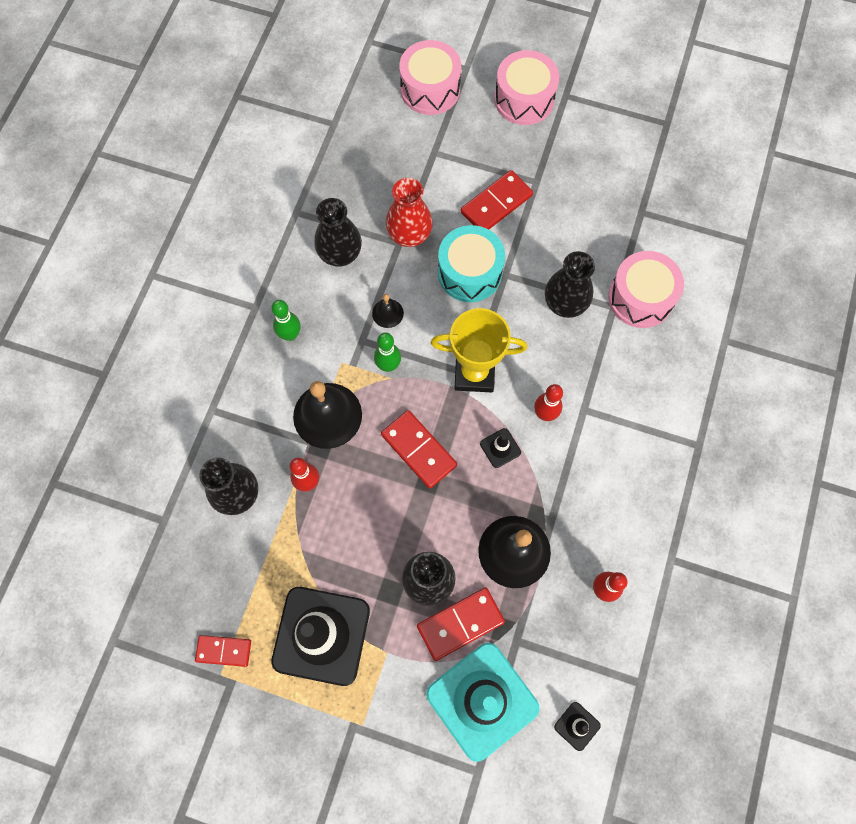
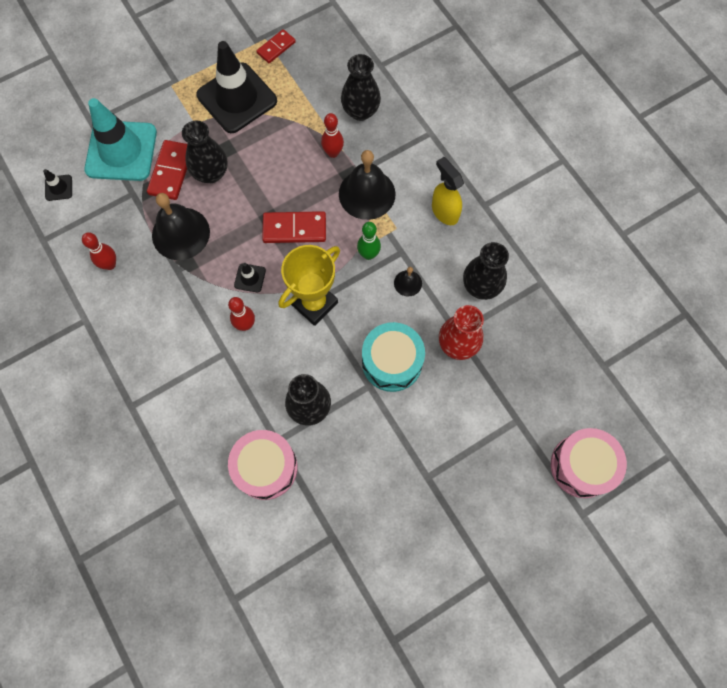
camera: 130 degrees right, 0 degrees up
(290, 335) = (444, 211): green bowling pin -> yellow spray bottle
(496, 204) = (432, 429): red domino -> none
(524, 99) = (513, 536): pink drum -> none

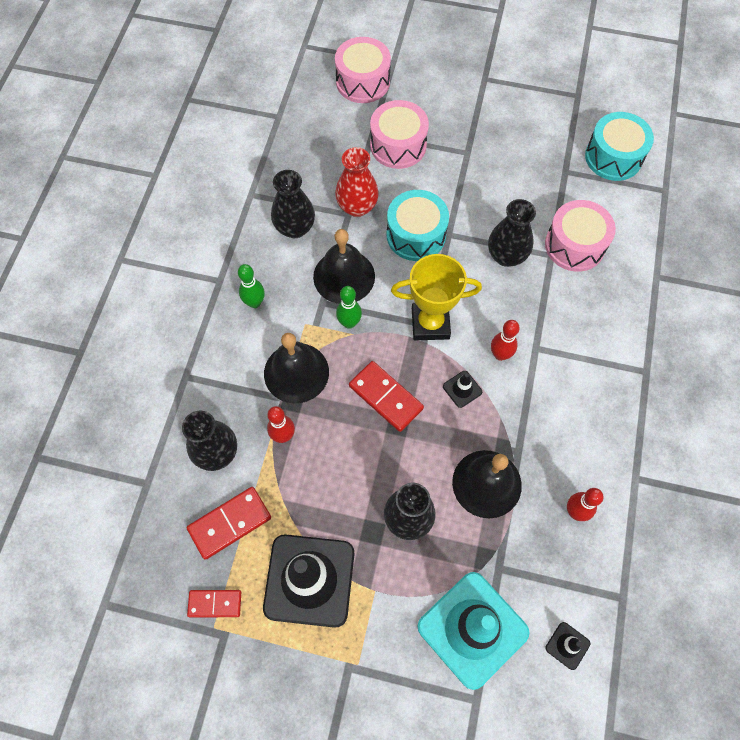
camera: 135 degrees left, 5 degrees down
(171, 171) = (443, 557): red domino -> red domino (230, 523)
(304, 594) = (613, 157): none -> turquoise drum
(408, 283) = (344, 276): black bell -> black bell, size x2.10
(444, 211) = (254, 302): yellow spray bottle -> green bowling pin
(486, 429) = (398, 145): none -> pink drum

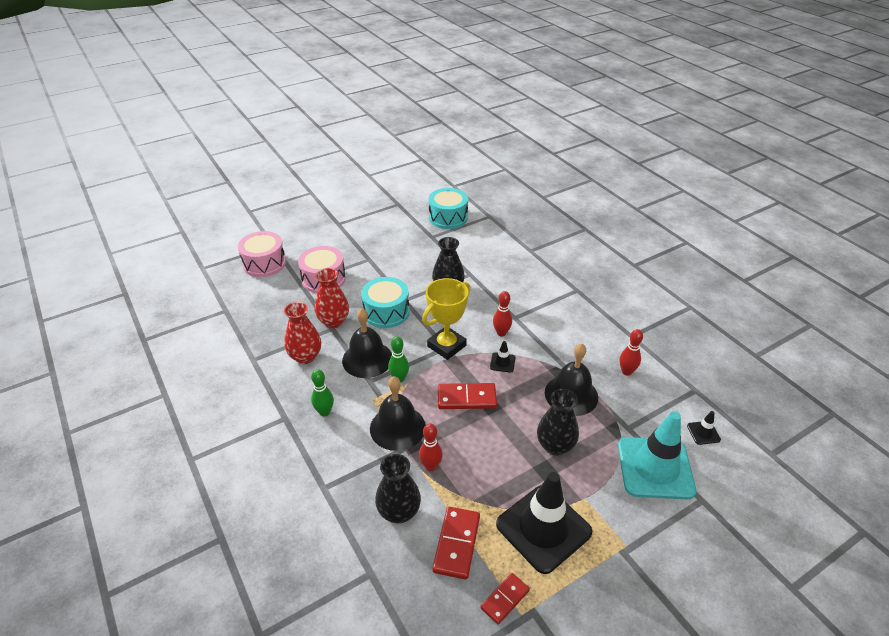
camera: 45 degrees left, 25 degrees down
(295, 228) = (305, 357): black vase -> red vase
(574, 245) = (476, 263): pink drum -> none

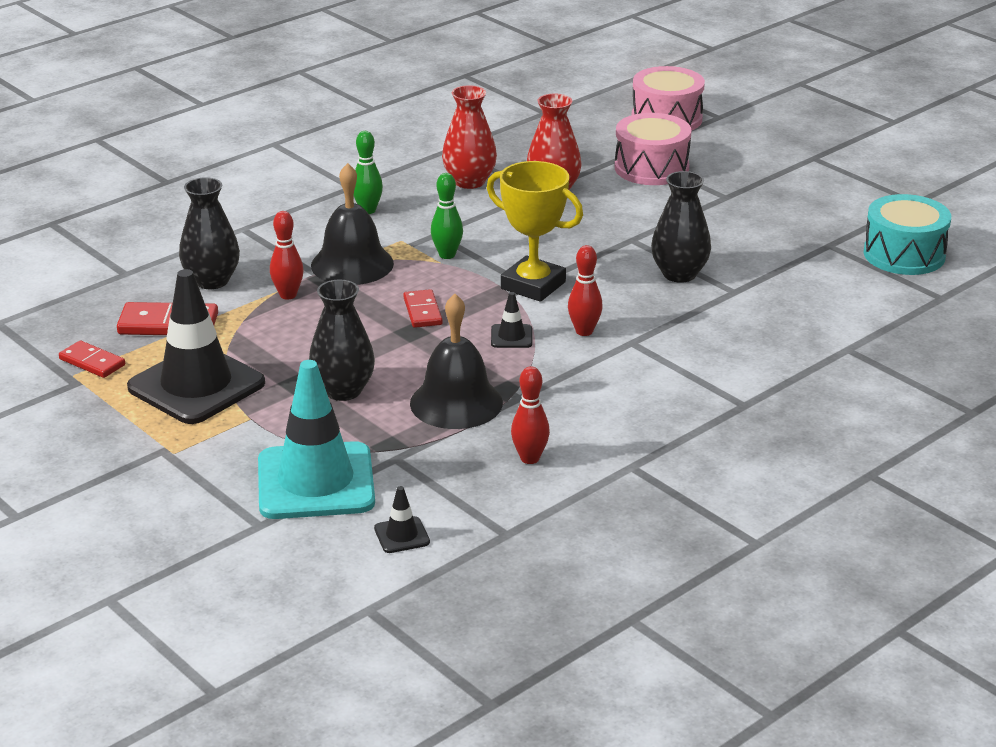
camera: 80 degrees right, 10 degrees down
(367, 359) = (480, 226): black bell -> none
(386, 312) = (594, 227): turquoise drum -> none
(466, 398) = (423, 311): red domino -> red domino, size x0.65

